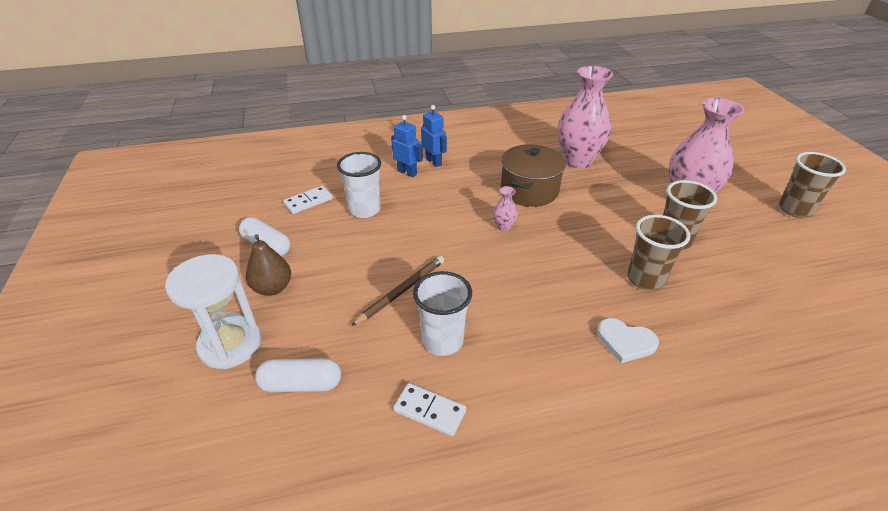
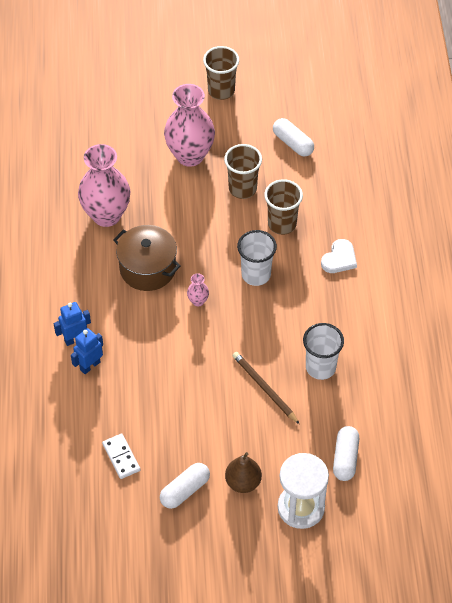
camera: 80 degrees left, 15 degrees up
(364, 210) = (146, 408): white cup -> white cup (256, 275)
(430, 411) = (377, 383): white domino -> none
(776, 275) = (293, 143): none -> white capsule

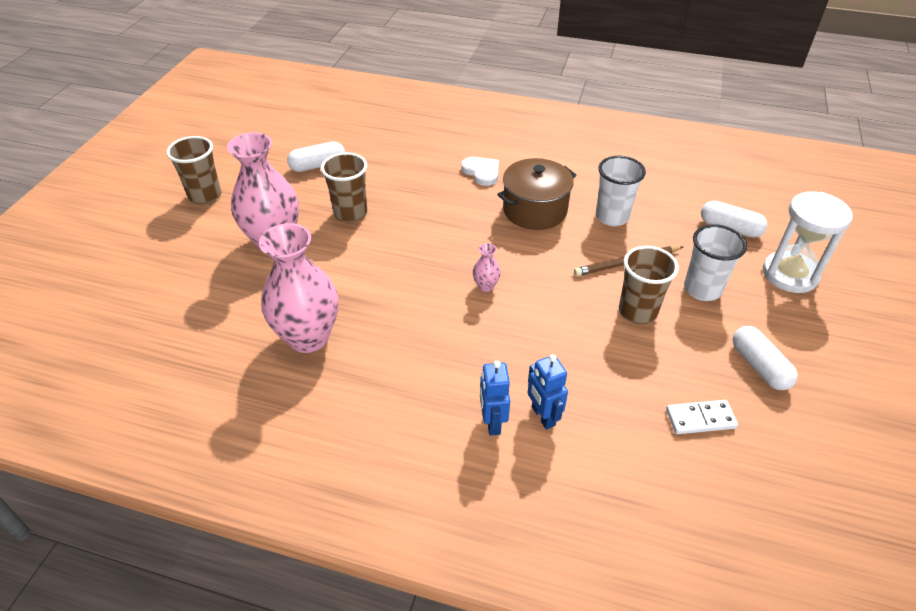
camera: 70 degrees left, 10 degrees down
(148, 268) = (415, 318): brown pot -> brown pot (535, 210)
(243, 482) = (752, 311): brown pear -> none
(256, 275) = (472, 232): white cup -> white cup (702, 289)
(282, 224) = (416, 198): brown cup -> brown cup (637, 312)

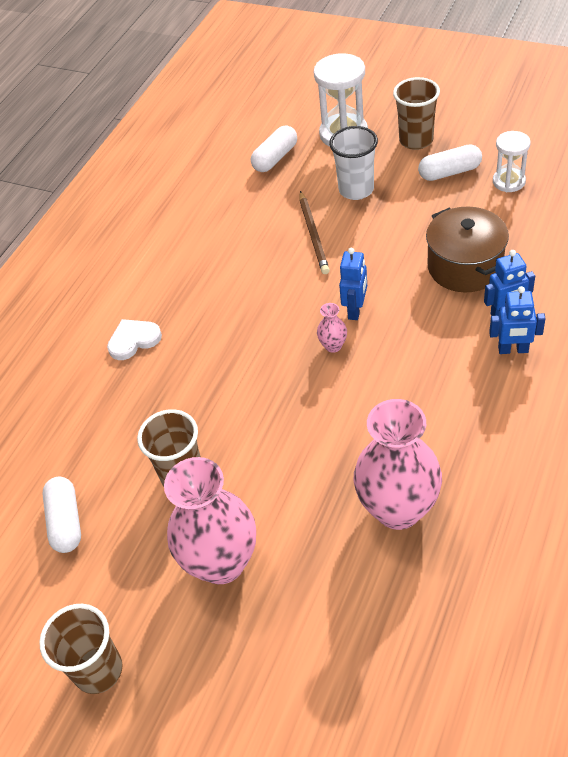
camera: 75 degrees left, 5 degrees up
(532, 298) = (355, 310): none -> blue robot
(535, 210) = (216, 297): brown pot -> brown pot (465, 266)
(612, 217) = (241, 237): white cup -> none
(637, 312) = (381, 236): brown cup -> brown cup (416, 140)
(700, 419) = (505, 215): white domino -> none
(762, 423) = (509, 181): none -> white hourglass

